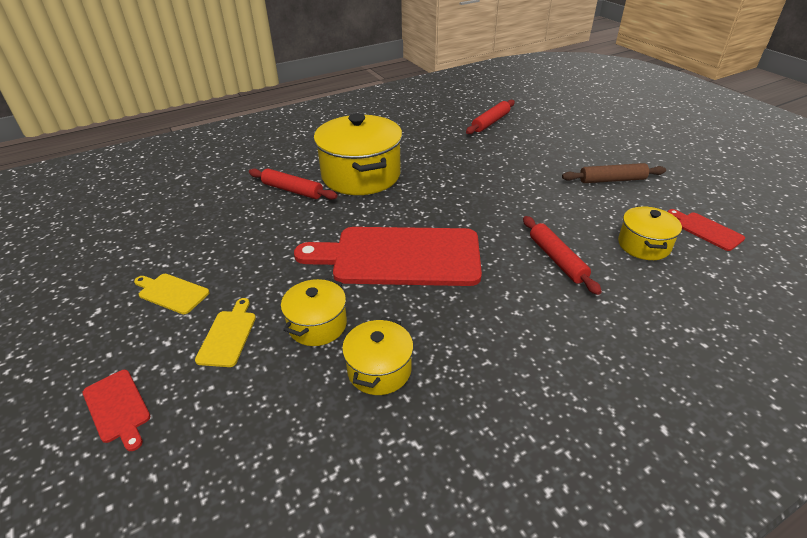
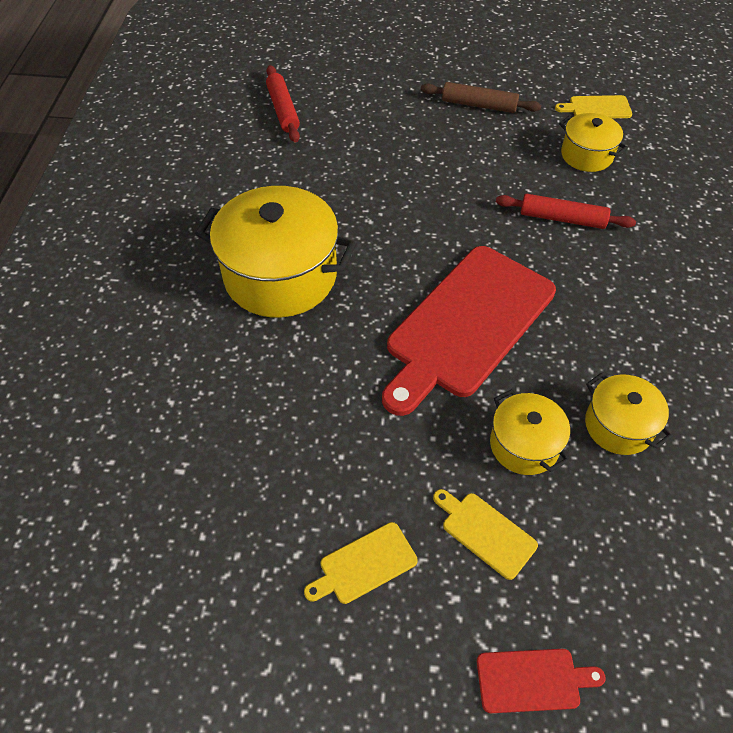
camera: 55 degrees left, 15 degrees up
(292, 190) = (248, 354): red rolling pin -> none
(612, 180) = (479, 105): brown rolling pin -> brown rolling pin turned 75 degrees clockwise
(706, 230) = (597, 108): red cutting board -> yellow cutting board

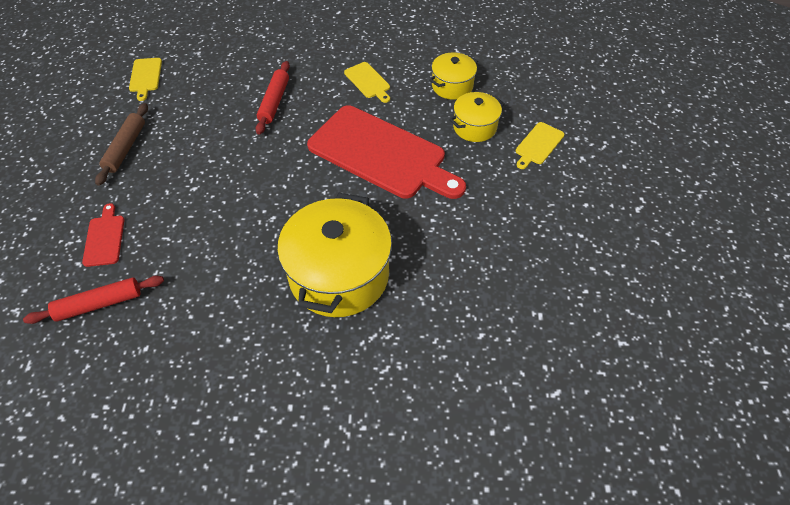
camera: 95 degrees left, 0 degrees up
(364, 564) = (576, 200): yellow cutting board -> yellow cutting board (368, 81)
(532, 680) = (614, 127): red cutting board -> red cutting board (104, 238)
(586, 155) = (204, 86): yellow pot -> none

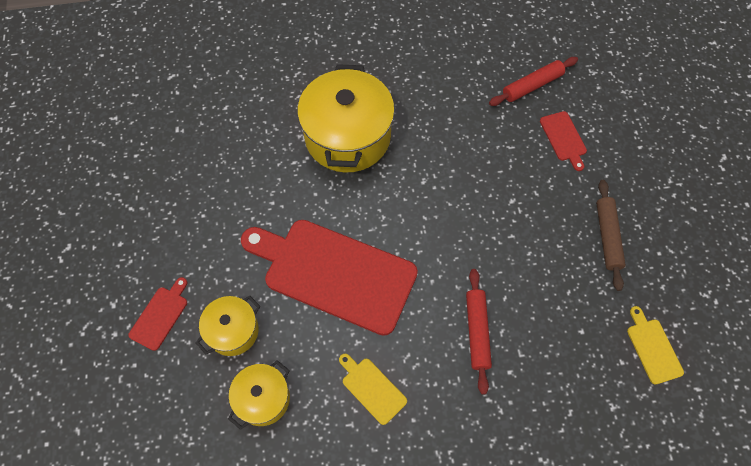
camera: 170 degrees right, 10 degrees up
(538, 145) = (160, 315): yellow cutting board -> red cutting board

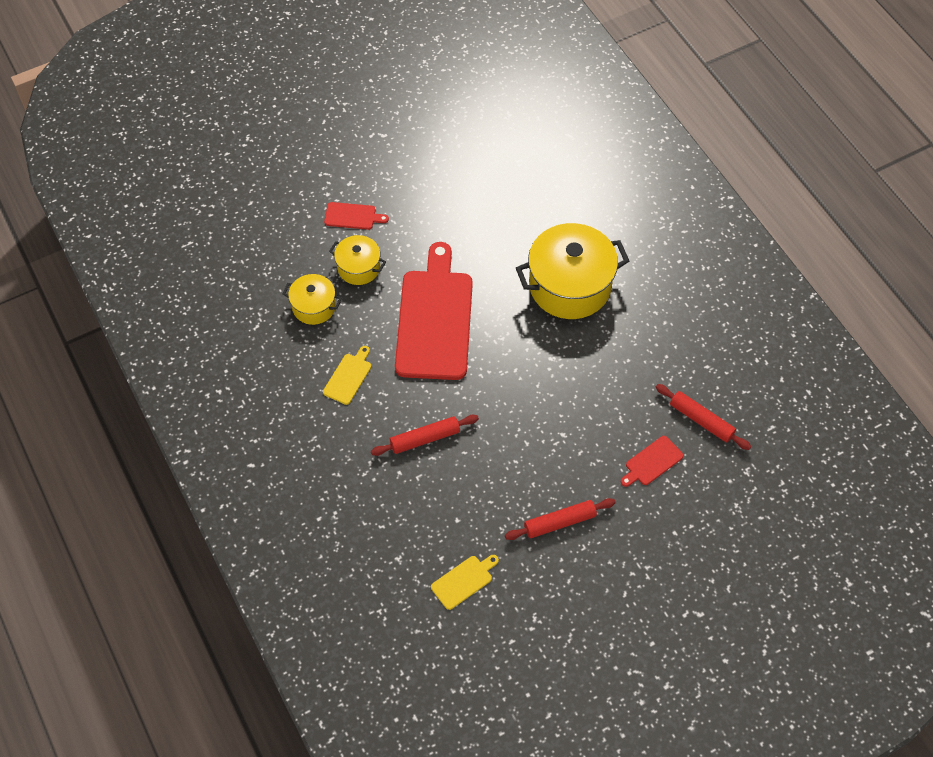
camera: 70 degrees right, 5 degrees down
(607, 237) = (559, 522): brown rolling pin -> red rolling pin

